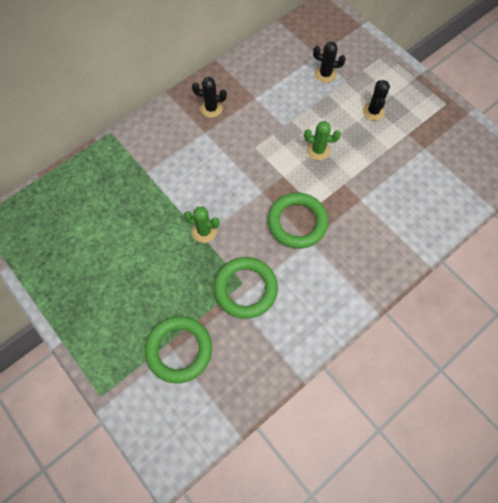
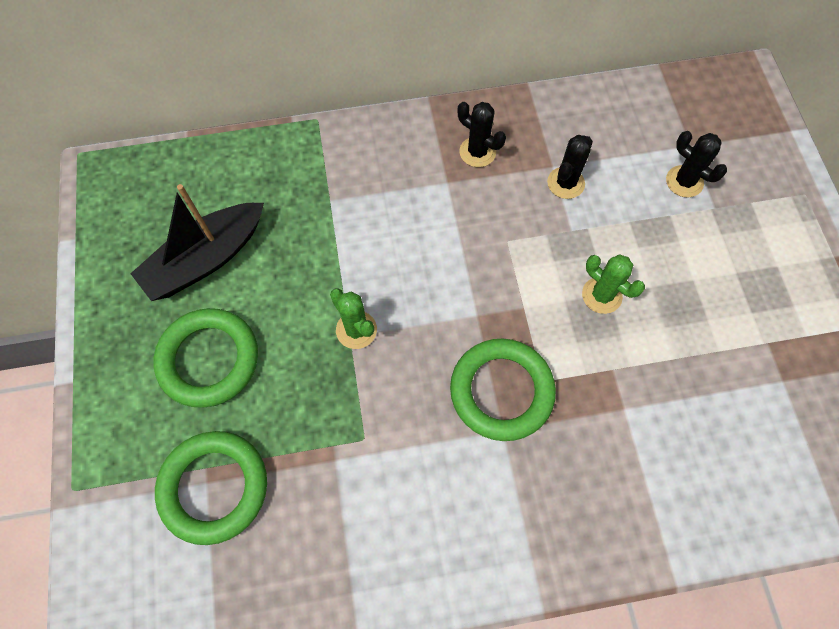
camera: 30 degrees right, 0 degrees up
(96, 238) = (206, 259): none -> black boat
(245, 289) = (362, 451): green ring -> green ring (209, 360)
(373, 111) = (729, 278): black cactus -> black cactus (565, 183)

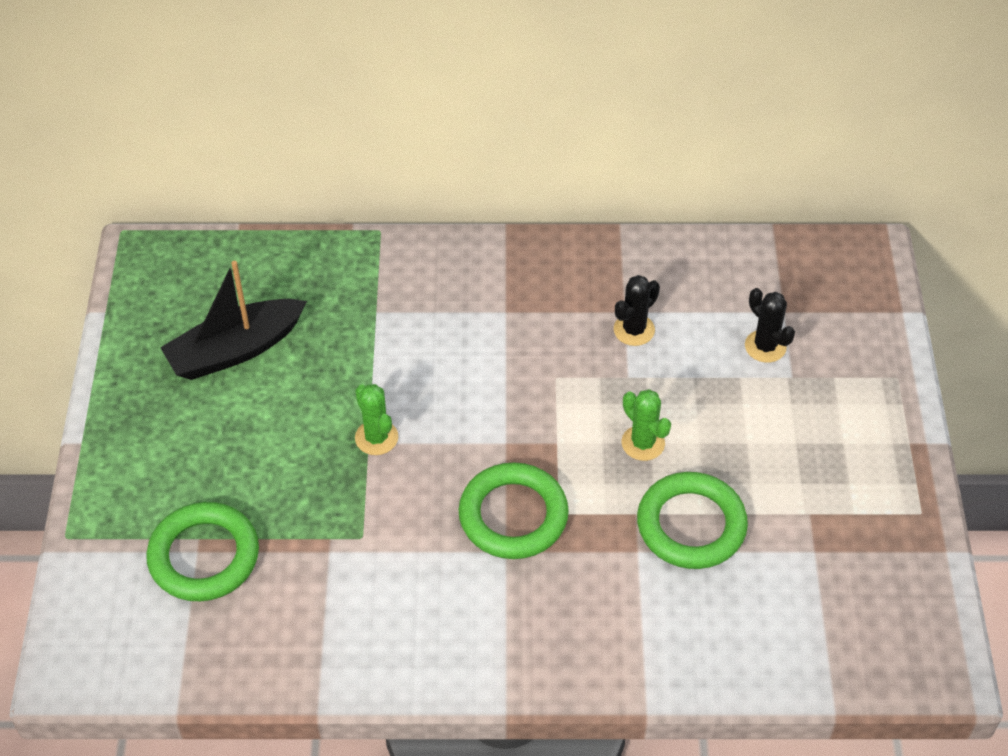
camera: 10 degrees right, 15 degrees down
(209, 360) = (220, 443): green ring -> green ring (691, 525)
(477, 152) = (545, 286): black cactus -> none

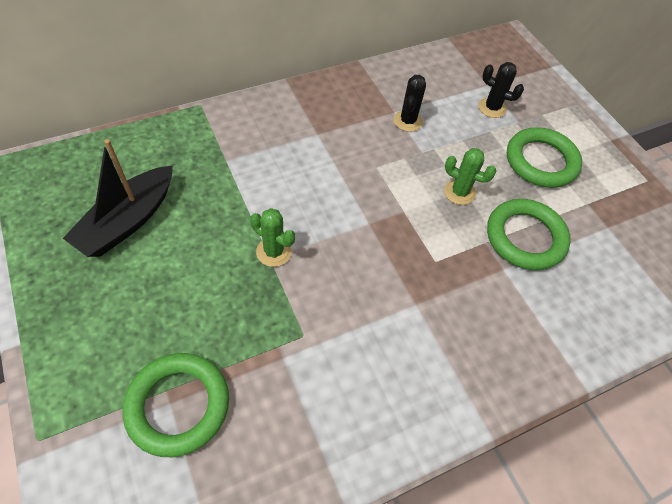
camera: 30 degrees left, 5 degrees up
(513, 515) = (406, 275): green ring -> green ring (541, 161)

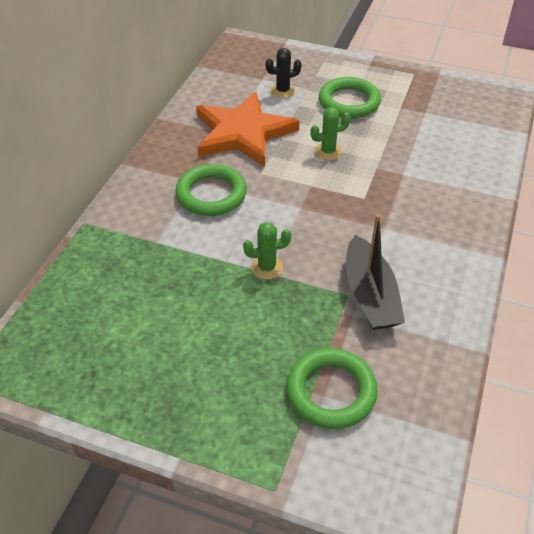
camera: 40 degrees left, 10 degrees down
(128, 221) = (143, 329): black boat -> black boat (370, 295)
(408, 121) = (243, 133): black cactus -> orange star
(525, 237) = (393, 149): green ring -> green ring (211, 194)

